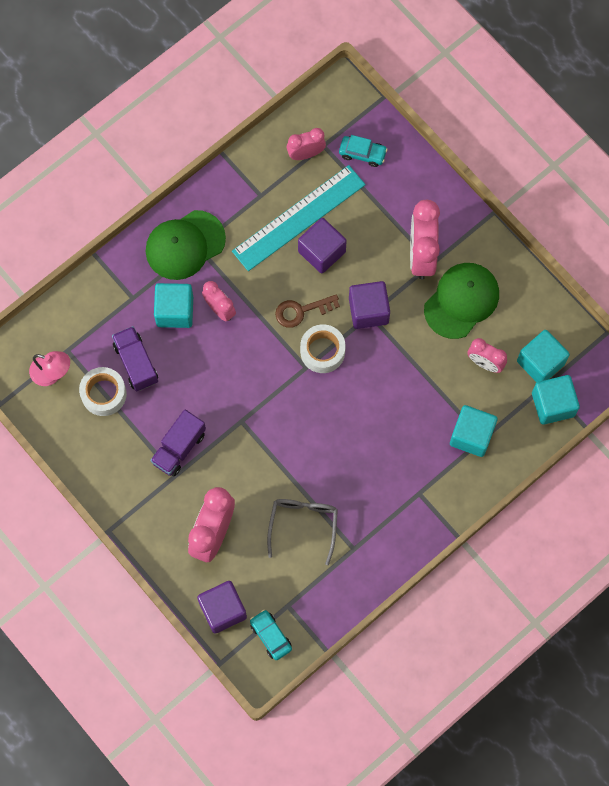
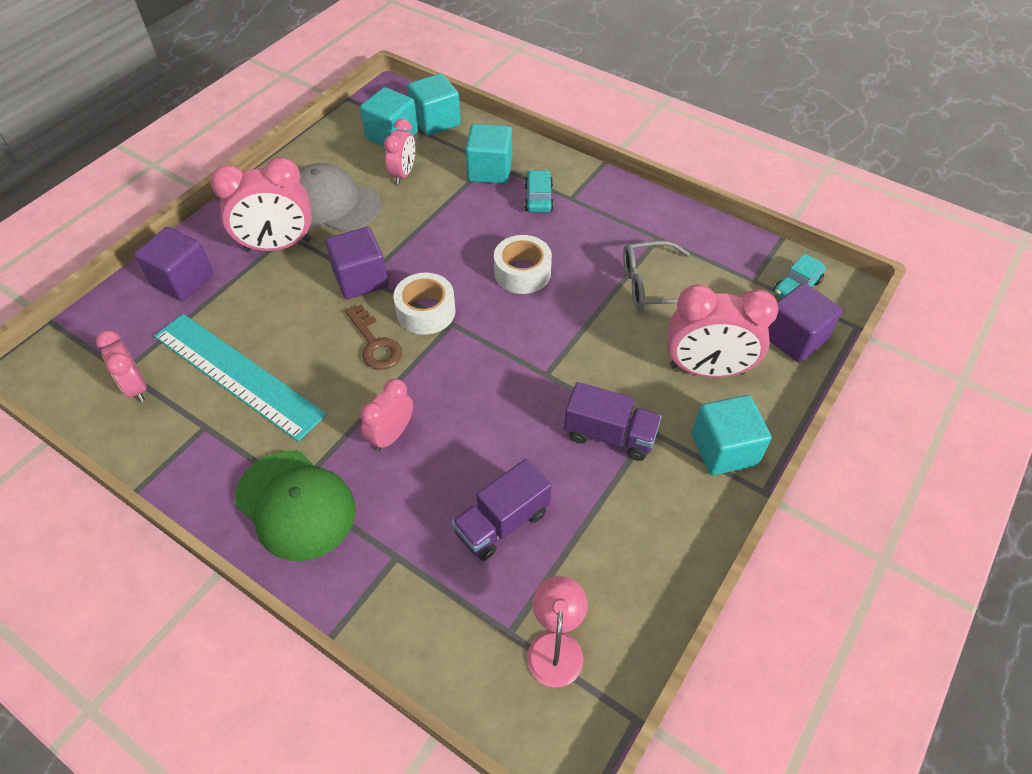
camera: 105 degrees left, 20 degrees down
(104, 394) = (565, 555): white tape -> white tape (522, 272)
(175, 311) = (406, 491): turquoise cube -> turquoise cube (724, 449)
(321, 251) = (286, 340): purple cube -> purple cube (182, 280)
(362, 153) = (136, 326): turquoise car -> turquoise car (538, 198)
(461, 301) = (332, 203): green cap -> grey cap

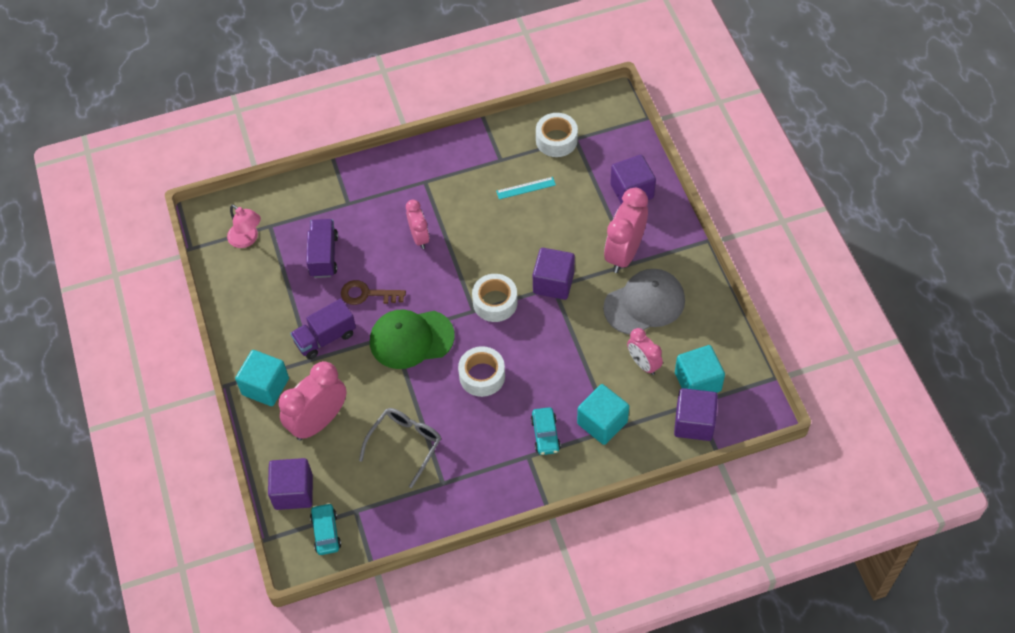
camera: 130 degrees right, 5 degrees up
(136, 387) = (556, 140): pink clock -> white tape
(238, 374) = (526, 188): turquoise ruler -> turquoise ruler, size x0.41
(296, 505) = (414, 177): green cap -> green cap (411, 339)
(375, 344) = (492, 263): brown key -> brown key (367, 294)
(436, 121) = (694, 423): turquoise cube -> purple cube
(538, 198) = (545, 435): turquoise car -> turquoise car turned 45 degrees clockwise

